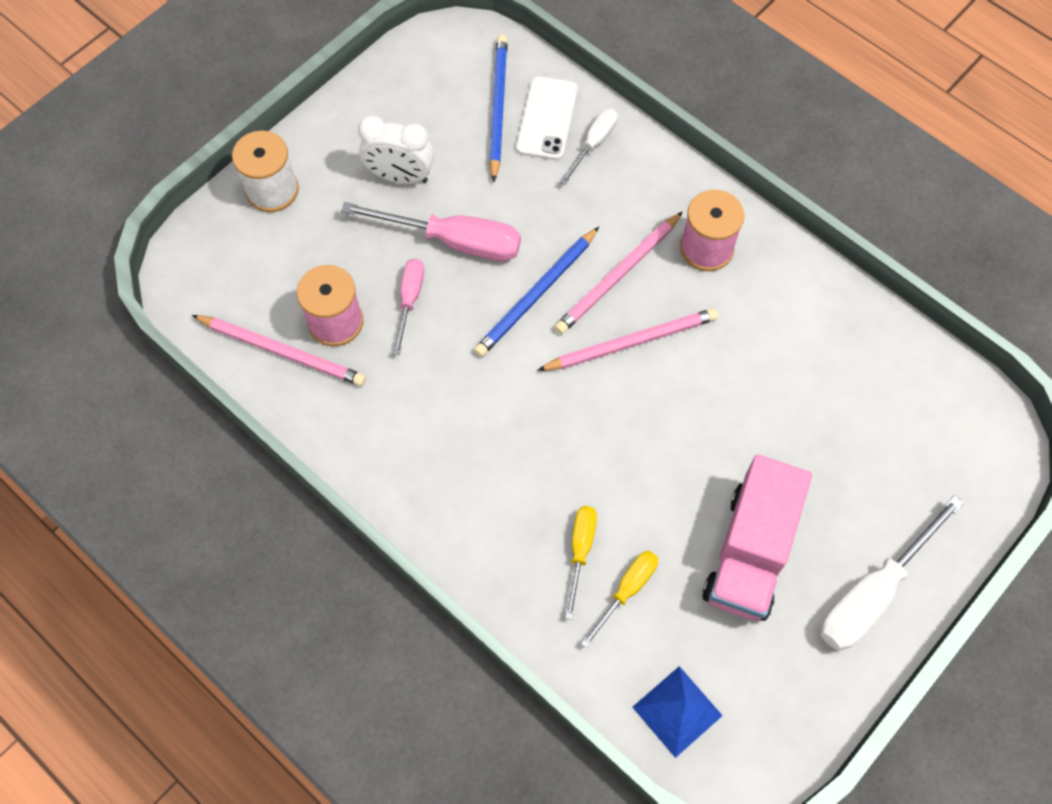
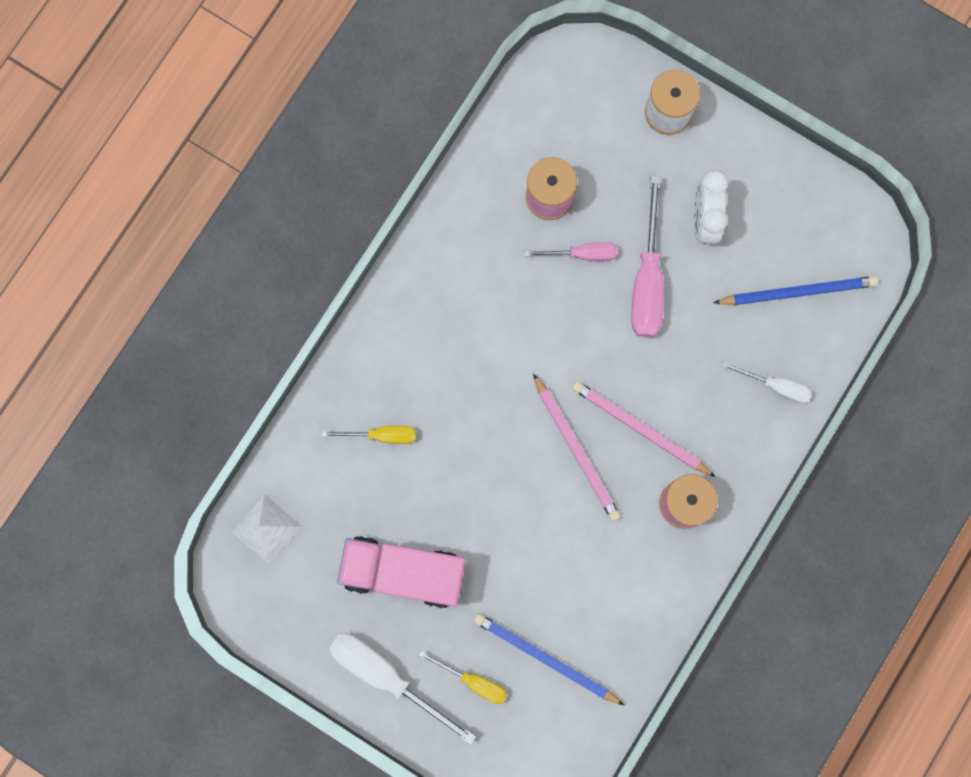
camera: 80 degrees right, 15 degrees up
(282, 351) = (513, 160): pink pencil -> none
(536, 295) = (607, 361): blue pencil -> blue pencil (545, 658)
(547, 118) = (795, 339): white phone -> none
(627, 591) = (355, 477): yellow screwdriver -> yellow screwdriver (473, 681)
(677, 711) = (266, 529): blue pyramid -> white pyramid

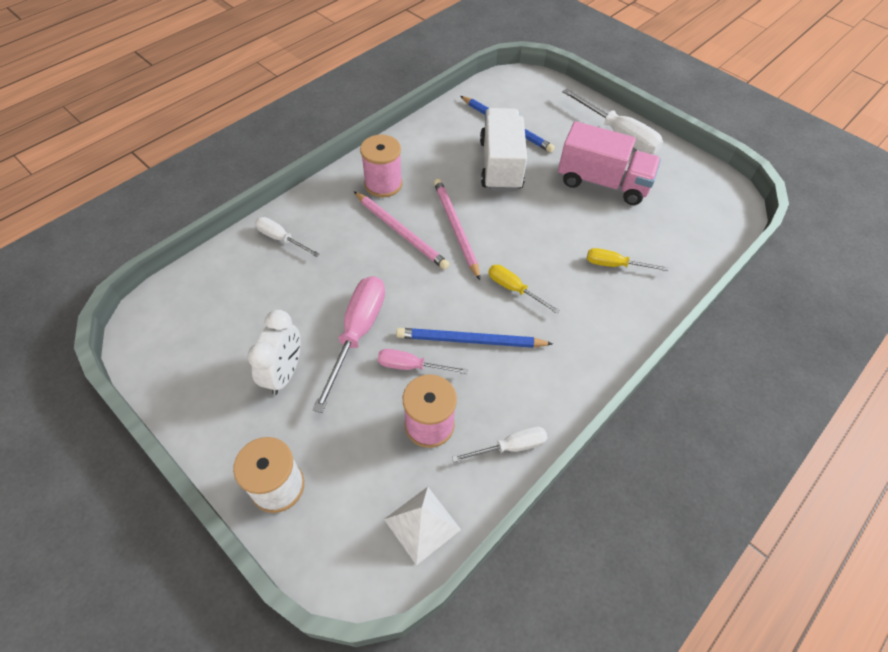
camera: 170 degrees left, 25 degrees down
(266, 529) = (709, 224): white pyramid -> white pyramid (422, 524)
(469, 191) = (510, 447): none -> white screwdriver
(473, 681) = (558, 124): yellow screwdriver -> yellow screwdriver (514, 289)
(540, 575) = (500, 165): none -> white truck
(798, 292) = (229, 299): blue pencil -> blue pencil (470, 340)

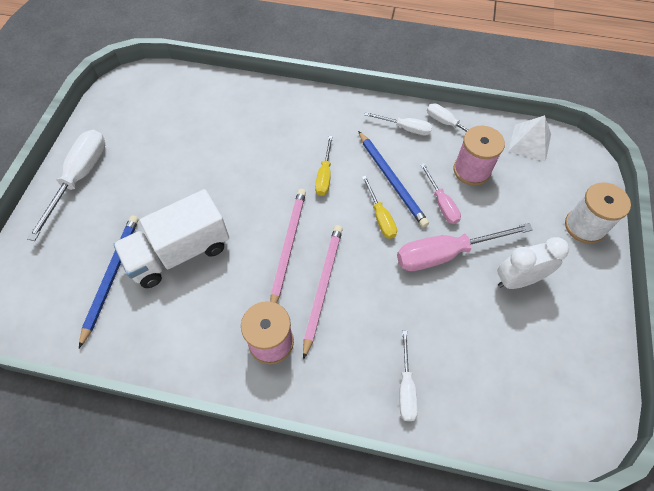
camera: 120 degrees left, 5 degrees up
(455, 228) = (288, 247): pink pencil -> pink pencil turned 150 degrees clockwise
(531, 396) = (405, 128): none -> white screwdriver
(602, 183) = (160, 166): pink truck -> none
(614, 265) = (254, 126): yellow screwdriver -> yellow screwdriver (380, 217)

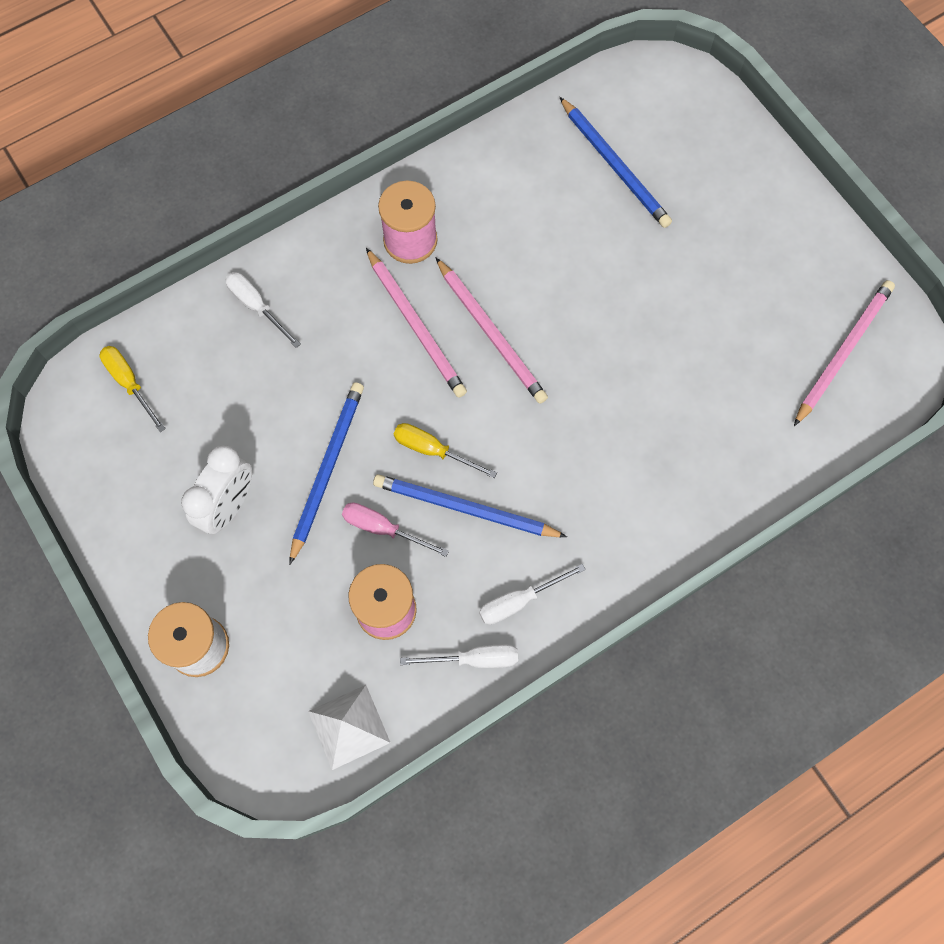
camera: 135 degrees right, 10 degrees up
(80, 178) = (778, 213): white screwdriver -> none
(148, 103) = (843, 352): none -> pink pencil
(179, 252) = (584, 237): white truck -> none
(324, 175) = (543, 445): yellow screwdriver -> yellow screwdriver (129, 383)
(446, 254) = (327, 469): pink screwdriver -> blue pencil

